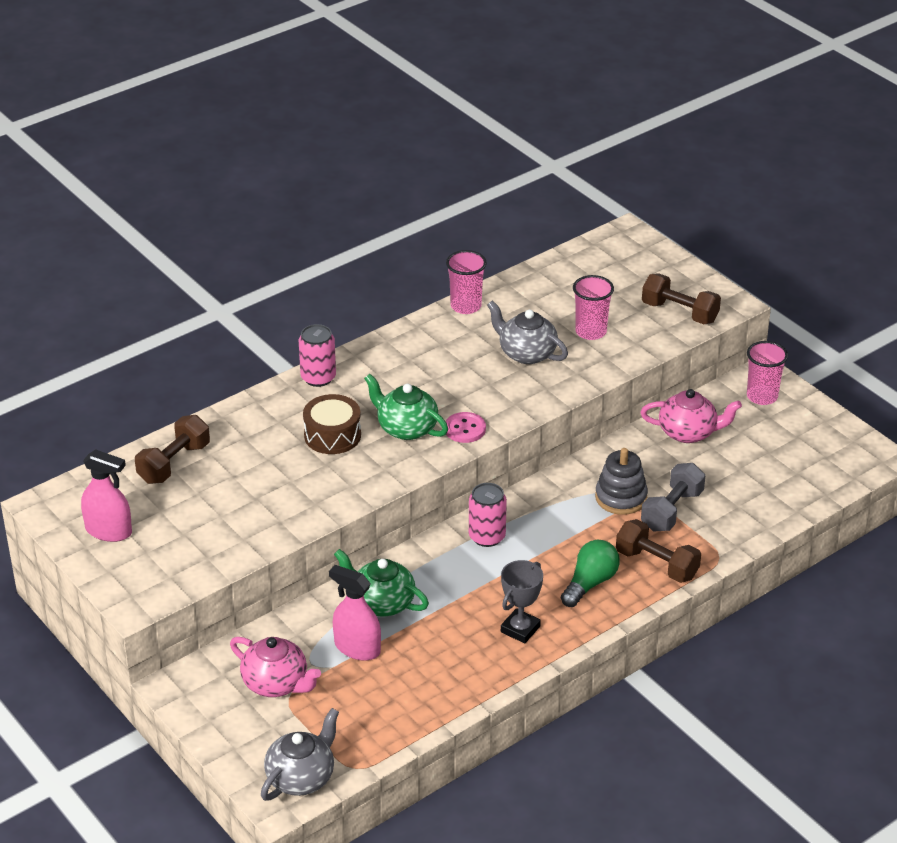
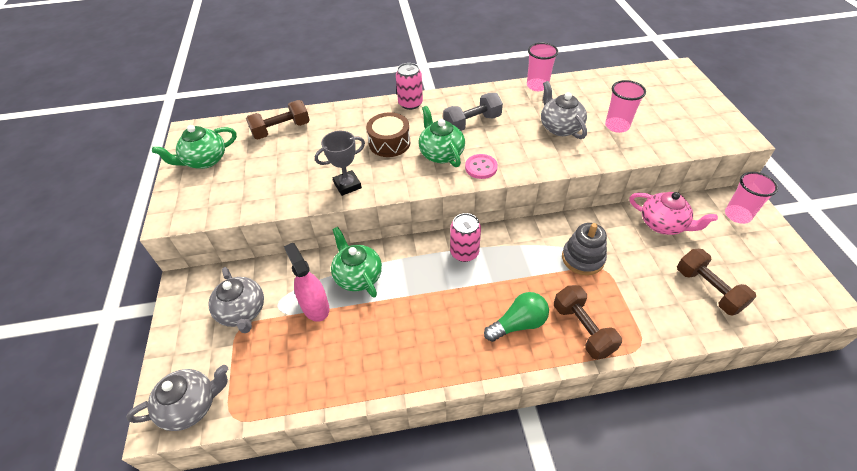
camera: 30 degrees right, 10 degrees up
(108, 531) = (205, 160): pink spray bottle -> green teapot
(276, 683) = (242, 311): pink teapot -> grey teapot
(520, 629) = (439, 343): grey trophy -> grey trophy (347, 185)
(672, 510) = (619, 285): grey dumbbell -> grey dumbbell (472, 123)
(679, 312) = (695, 131): brown dumbbell -> brown dumbbell (708, 289)

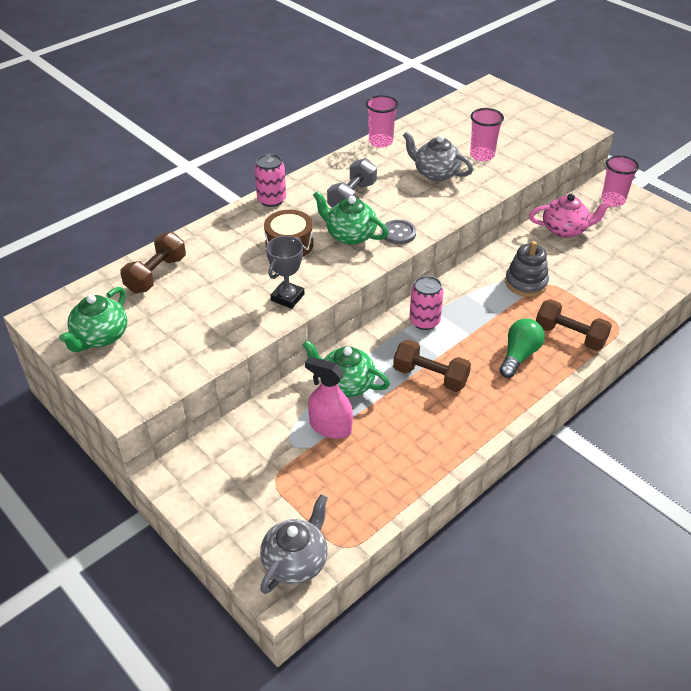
camera: 35 degrees left, 5 degrees down
(242, 311) = (262, 466): grey teapot -> none
(481, 167) = (398, 233): pink button -> grey button
(708, 289) = (634, 266): brown dumbbell -> brown dumbbell (430, 377)

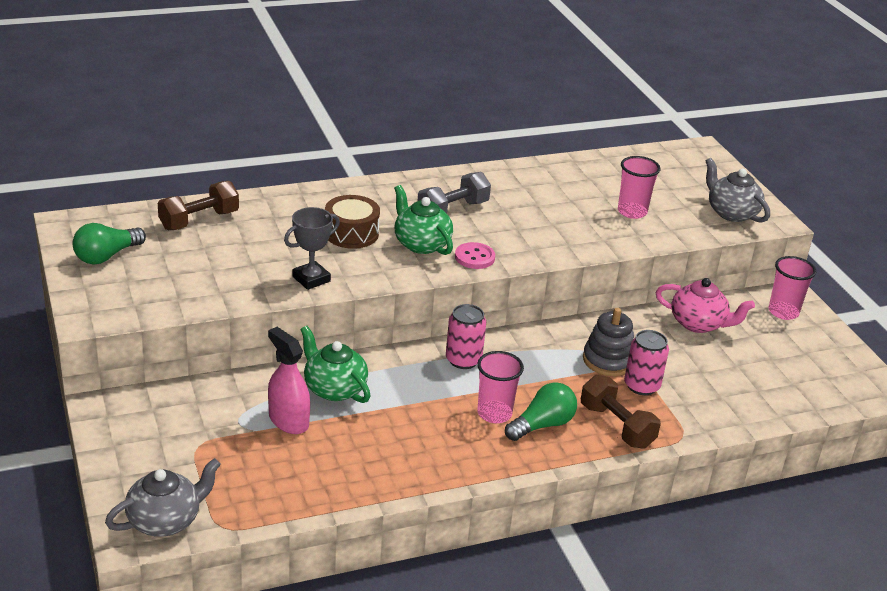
camera: 20 degrees right, 10 degrees down
(100, 337) = (107, 256): green teapot -> green light bulb
(271, 200) = (366, 189): pink can -> pink can (641, 386)
(380, 142) = (527, 168): pink cup -> pink cup (494, 413)
(398, 233) = (474, 257): grey button -> pink button
(430, 377) = (428, 412): brown dumbbell -> none
(435, 173) = (564, 214): grey teapot -> grey teapot (731, 213)

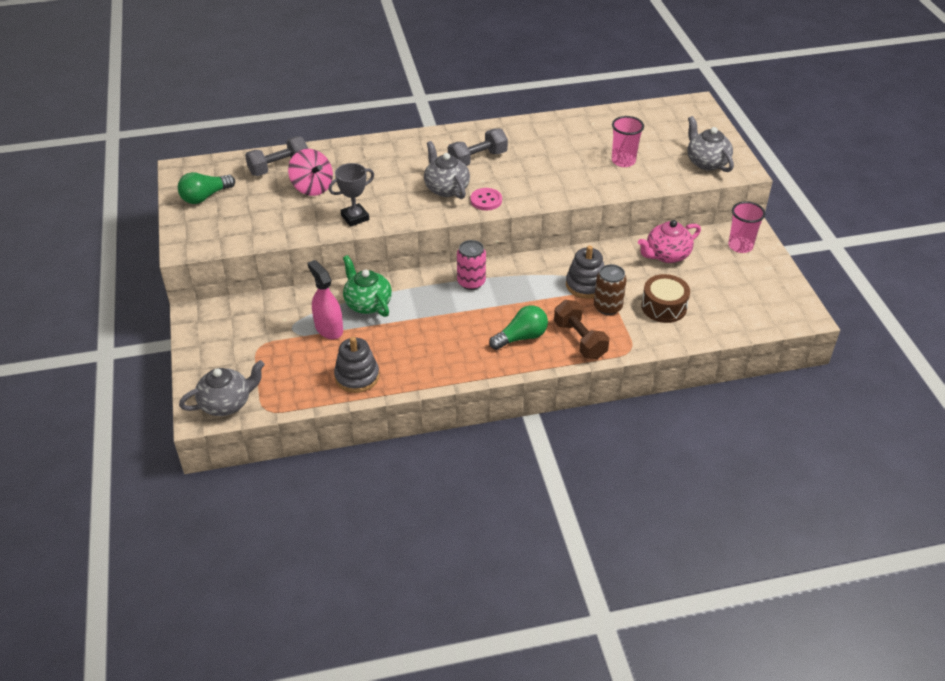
camera: 10 degrees right, 10 degrees up
(199, 220) = (279, 167): brown dumbbell -> grey dumbbell
(248, 244) = (312, 187): none -> pink spinning top
(338, 480) = (357, 377): none -> grey stacking toy
(351, 233) = (393, 179): brown drum -> brown drum (664, 307)
(421, 244) = (446, 188): green teapot -> grey teapot
(494, 413) = (486, 327): pink cup -> none
(641, 386) = (607, 307): pink can -> brown can
(698, 324) = (666, 255): pink teapot -> pink teapot turned 120 degrees clockwise

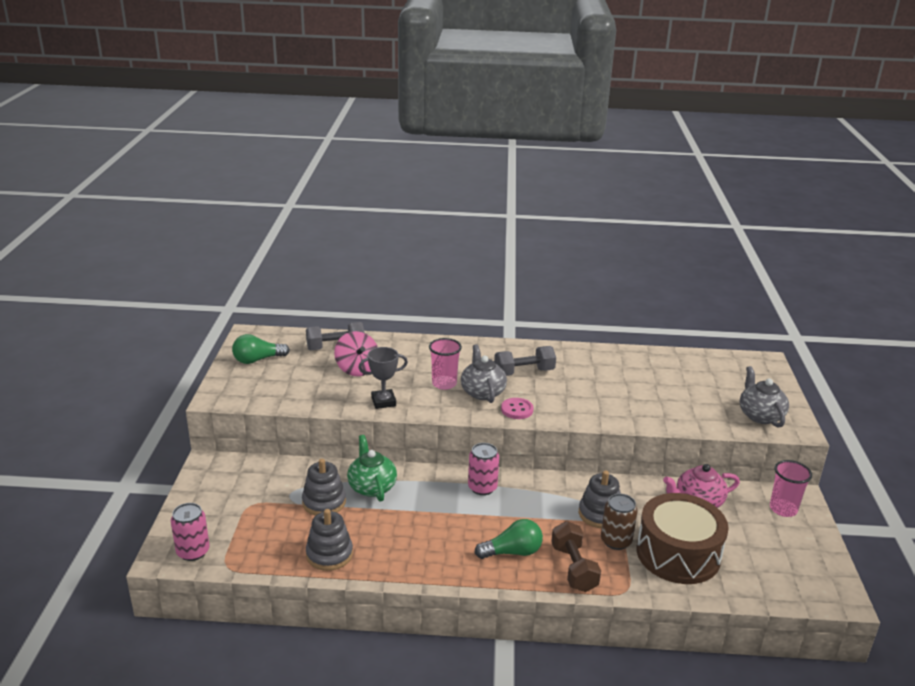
camera: 15 degrees right, 15 degrees down
(226, 403) = (193, 551): grey teapot -> pink can
(329, 328) = (324, 502): pink spray bottle -> grey stacking toy
(623, 161) = (671, 399): pink cup -> pink cup (444, 384)
(664, 307) = (678, 554): brown drum -> brown drum, size x1.66

